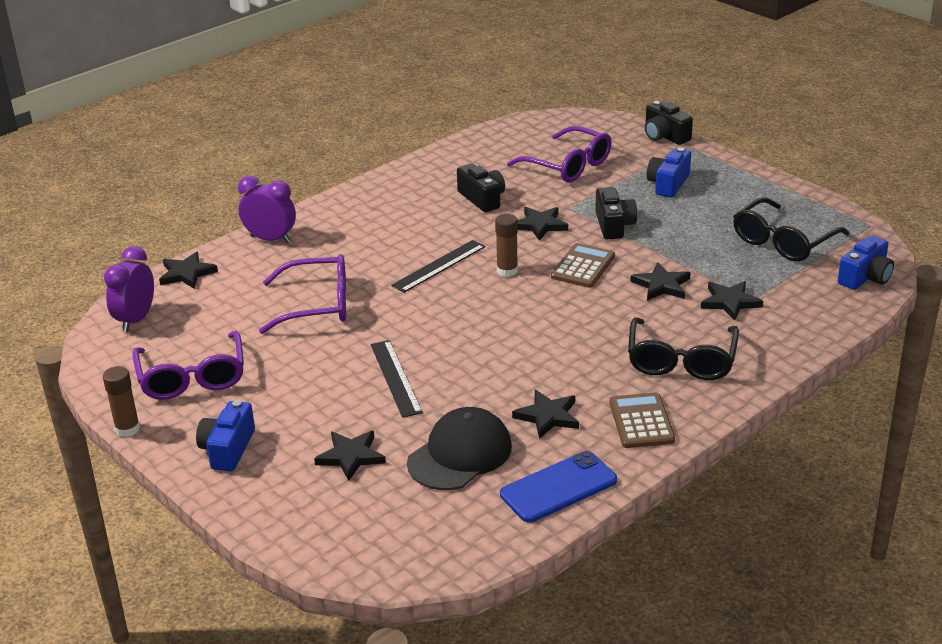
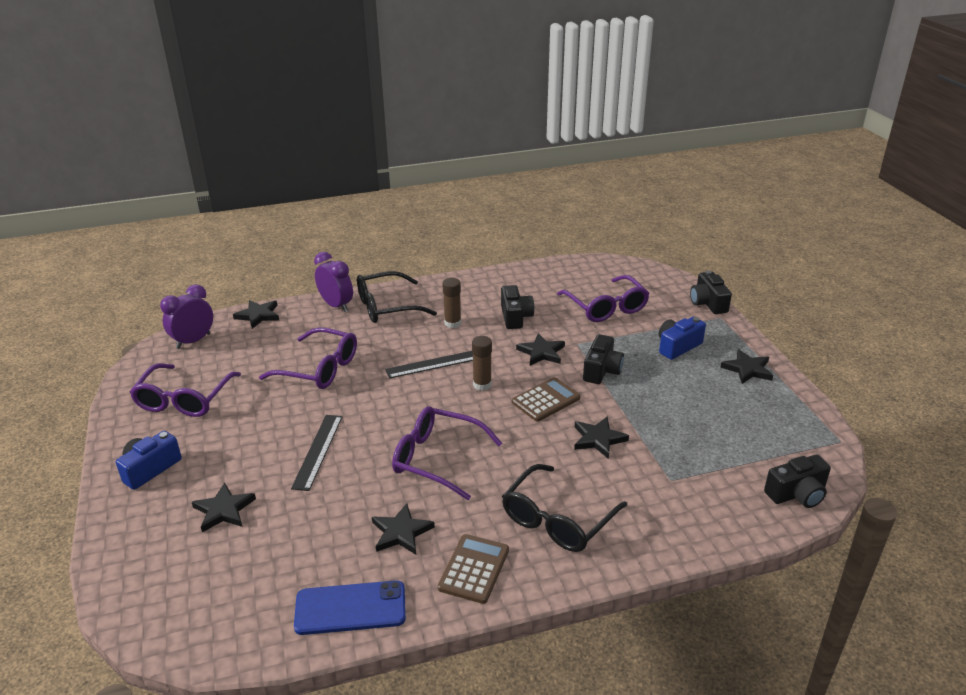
camera: 25 degrees right, 0 degrees up
(127, 429) = (105, 426): brown glue stick -> brown glue stick (452, 323)
(460, 454) = (303, 541): black cap -> none
(524, 347) = (437, 459): none -> purple glasses
(730, 302) = (647, 476): black star -> black star (747, 369)
(783, 241) = (742, 431): black glasses -> black glasses (387, 307)
(865, 277) = (797, 494): blue camera -> black camera

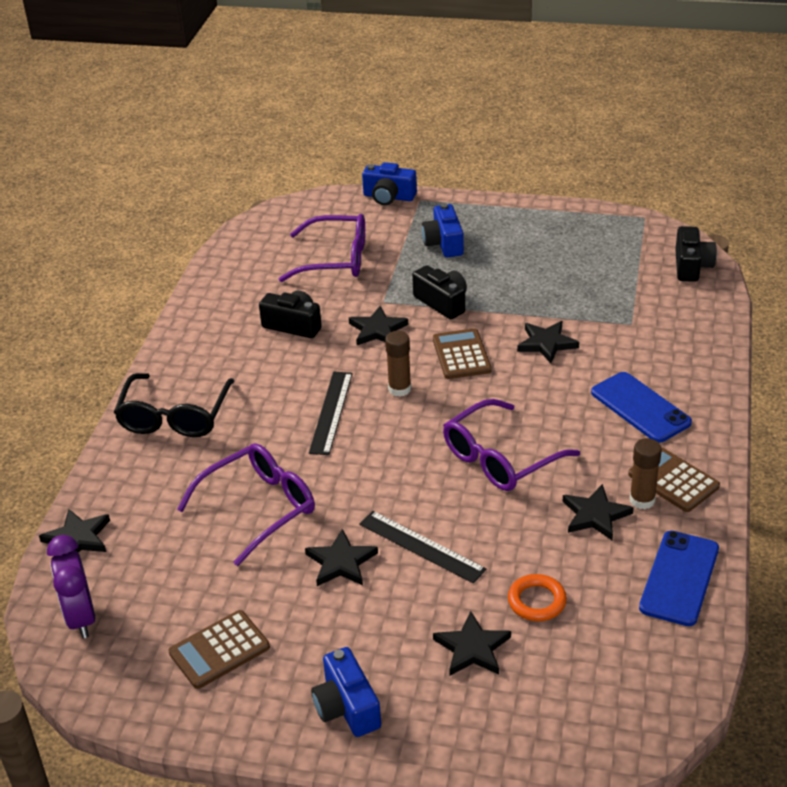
camera: 60 degrees left, 5 degrees up
(184, 399) = (219, 650): purple glasses -> brown calculator
(286, 529) = (537, 601): none -> orange ring
(336, 305) = (127, 459): purple clock -> none
(452, 323) = (262, 374): brown glue stick -> brown glue stick (642, 500)
(557, 519) = (640, 407): black glasses -> blue phone
(708, 303) = (389, 197): black camera -> blue camera
(747, 369) = (512, 220): black star -> black star (341, 562)

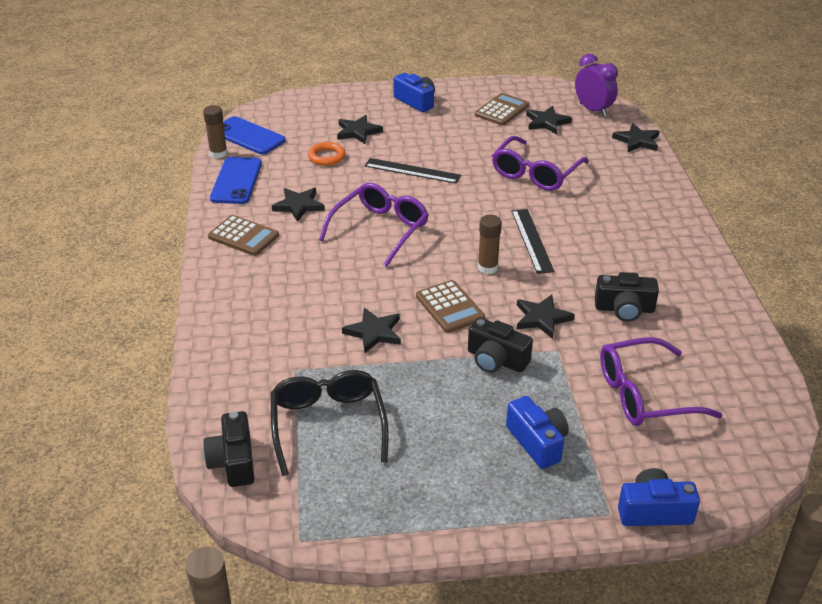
camera: 160 degrees right, 0 degrees up
(174, 416) = (651, 217): black glasses -> black glasses (328, 425)
(341, 562) = (459, 155): black star -> black star (547, 122)
(640, 407) = (275, 287): blue phone -> blue phone (248, 136)
(642, 500) = (266, 220): brown glue stick -> brown glue stick (218, 153)

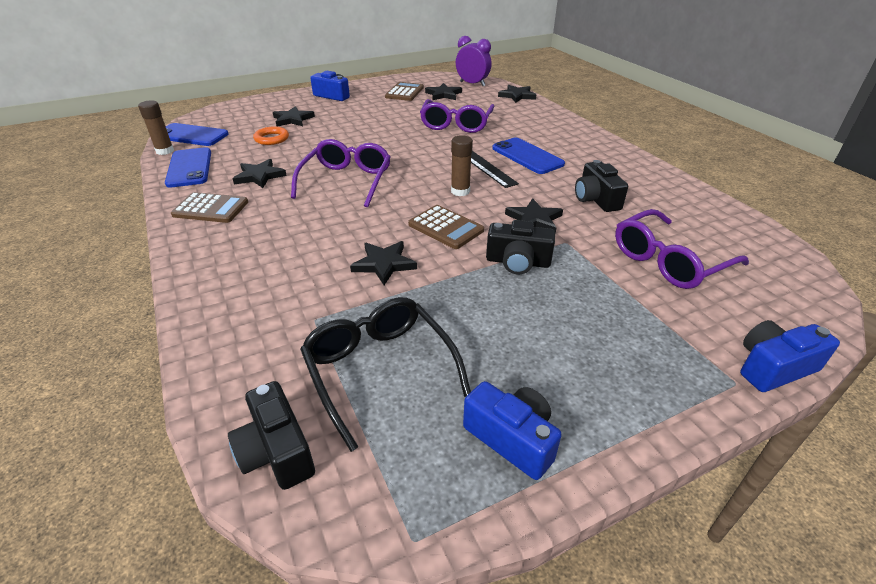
camera: 20 degrees left, 0 degrees up
(412, 171) = (353, 137): black ruler -> none
(537, 442) = (611, 328): blue camera -> blue camera (512, 438)
(588, 237) = (527, 156): none -> blue phone
(624, 309) = (596, 199): black camera -> black camera turned 90 degrees clockwise

